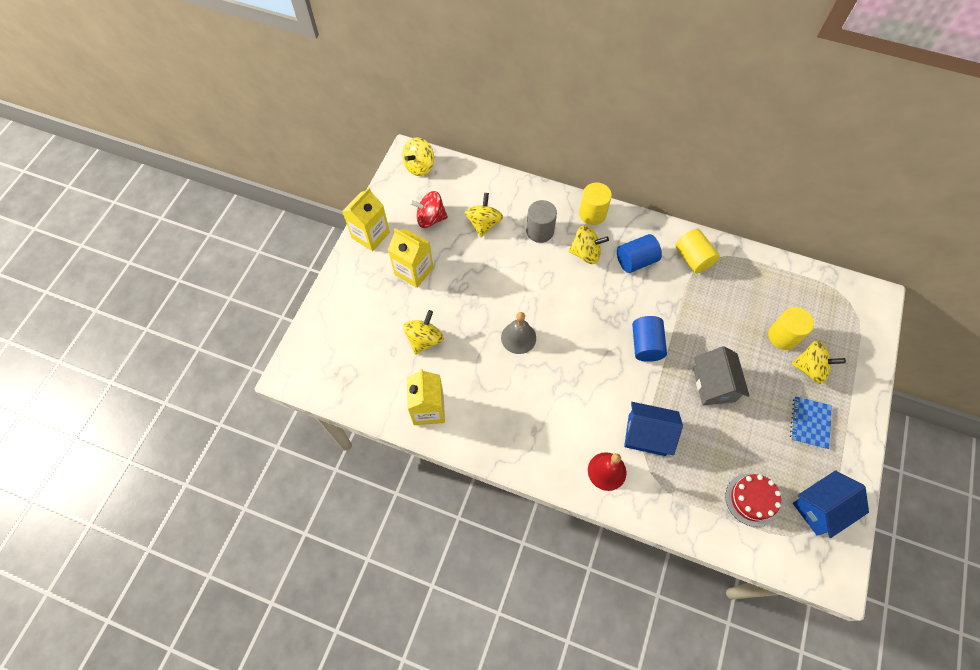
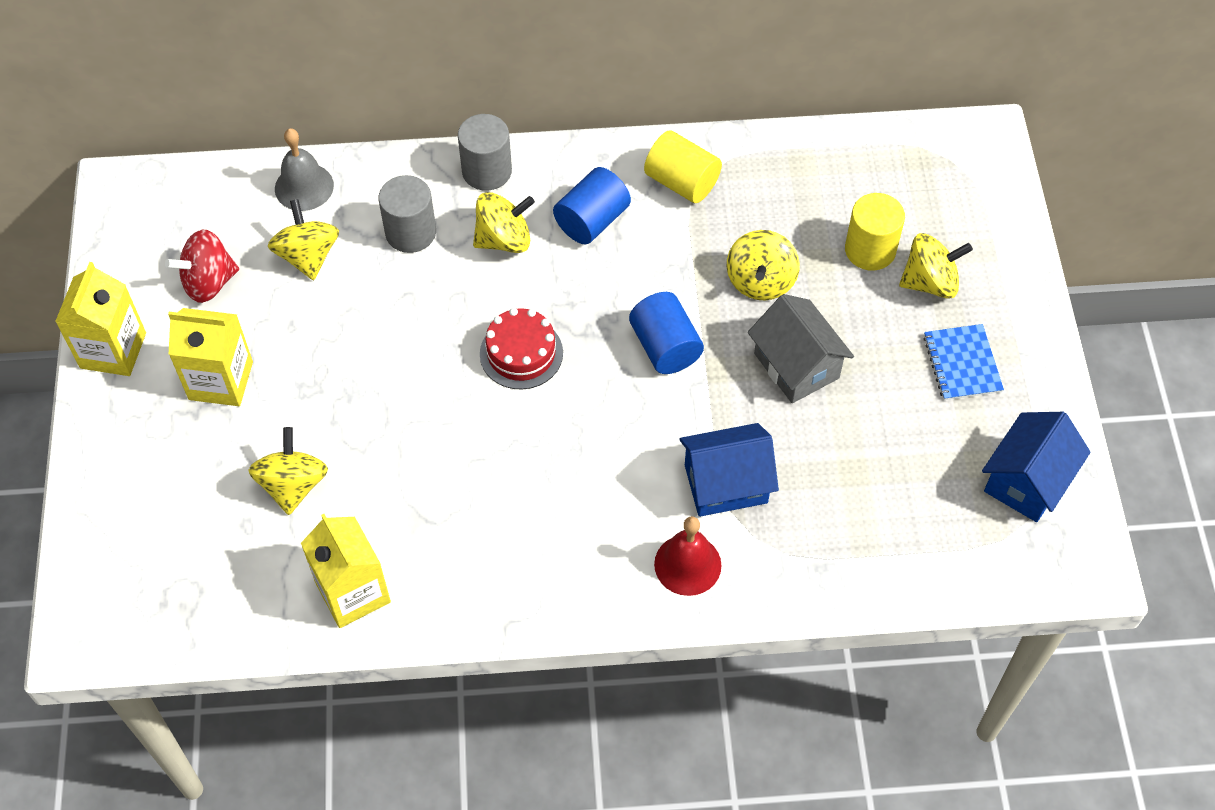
camera: 25 degrees left, 5 degrees down
(419, 166) = (146, 201): yellow spinning top -> yellow spinning top (760, 281)
(518, 337) = (453, 418): grey bell -> grey bell (304, 187)
(592, 214) = (487, 171): yellow cylinder -> grey cylinder
(751, 499) = (923, 512): red cake -> red cake (521, 353)

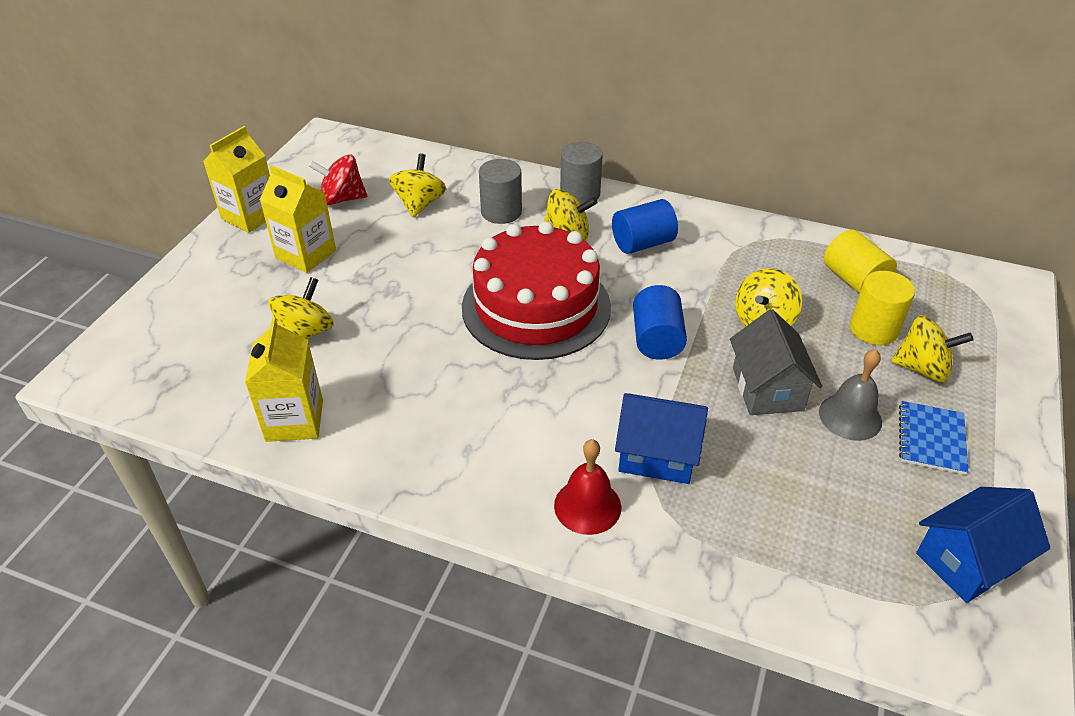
camera: 25 degrees right, 15 degrees down
(304, 187) = (445, 167): grey bell -> grey bell (850, 416)
(521, 353) = (536, 307): red cake -> red cake, size x2.05
(681, 182) = (728, 241): yellow cylinder -> yellow cylinder (853, 280)

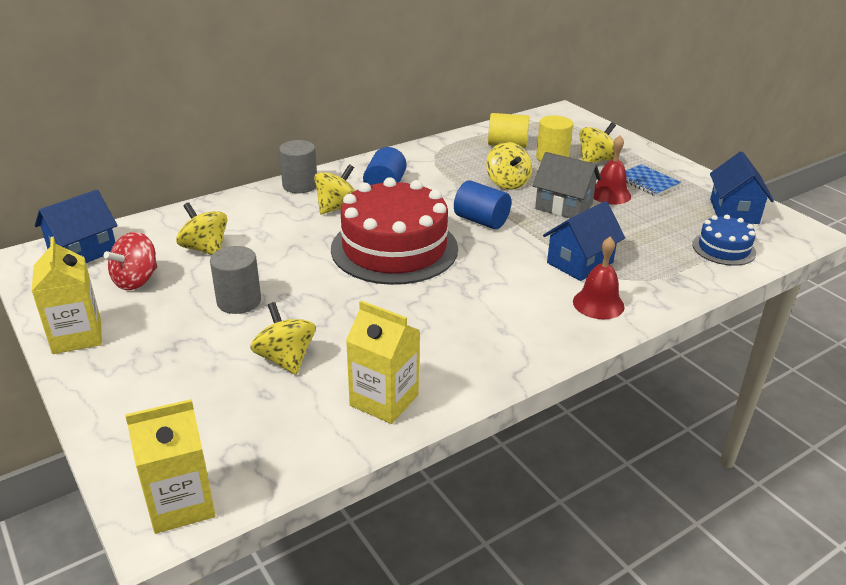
camera: 55 degrees left, 10 degrees down
(306, 254) = (182, 324): yellow carton -> yellow carton (181, 503)
(355, 153) = (83, 252): none -> blue house
(501, 212) = (271, 220): grey cylinder -> grey cylinder (239, 301)
(846, 583) = (723, 248): none -> blue cake
(850, 416) = (610, 194): grey bell -> red bell

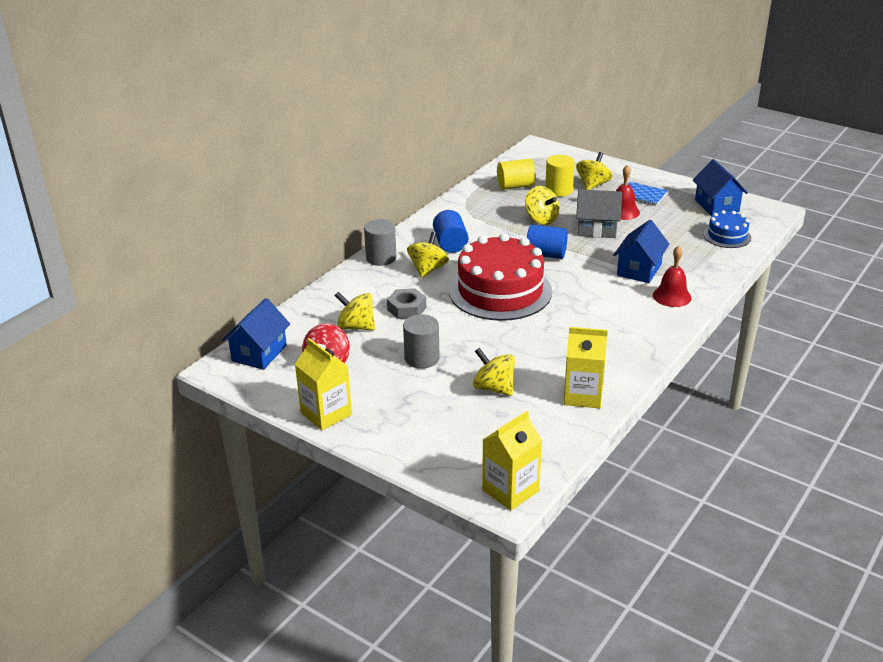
camera: 20 degrees left, 0 degrees up
(275, 243) = (406, 309): none -> grey nut

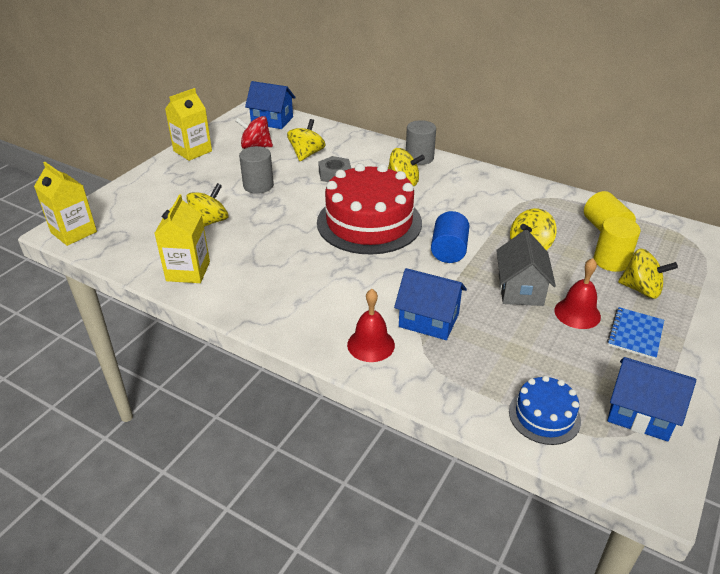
camera: 85 degrees right, 5 degrees up
(450, 244) = (455, 191): blue cylinder -> none
(717, 205) = (640, 414): blue house -> blue house turned 45 degrees clockwise

